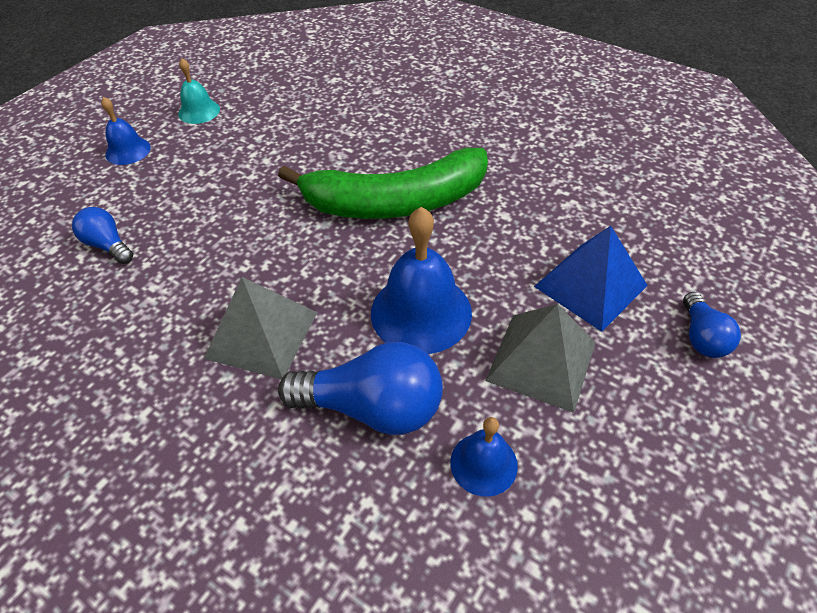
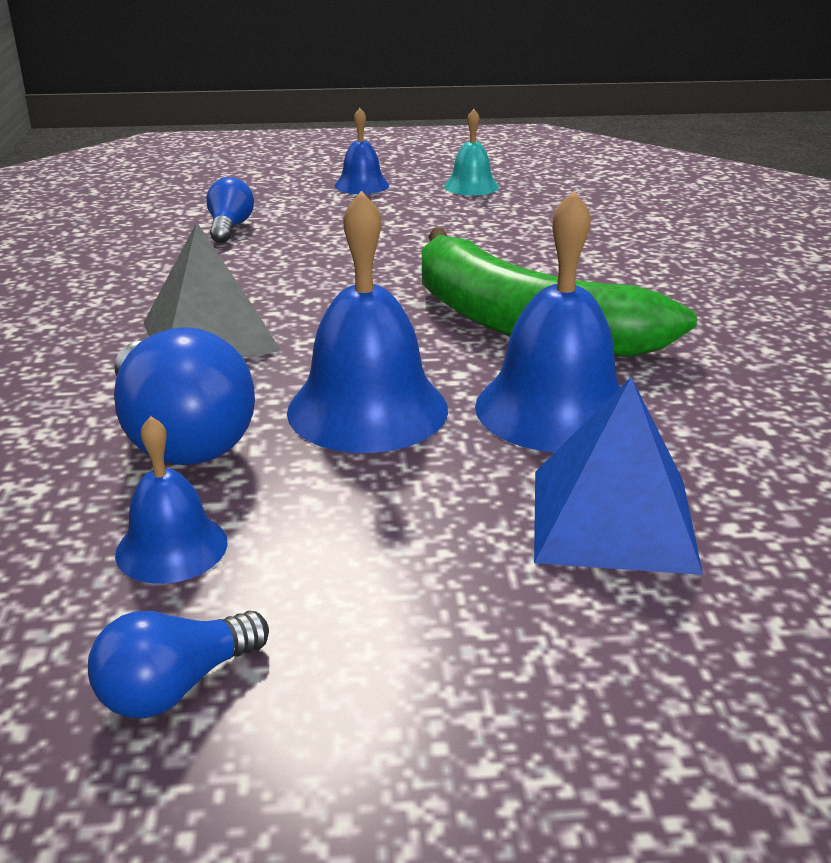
camera: 50 degrees right, 20 degrees down
(487, 245) = (555, 409): none -> blue bell
(541, 361) = (403, 529): grey pyramid -> none
(701, 337) = (675, 678): blue light bulb -> blue light bulb (175, 687)

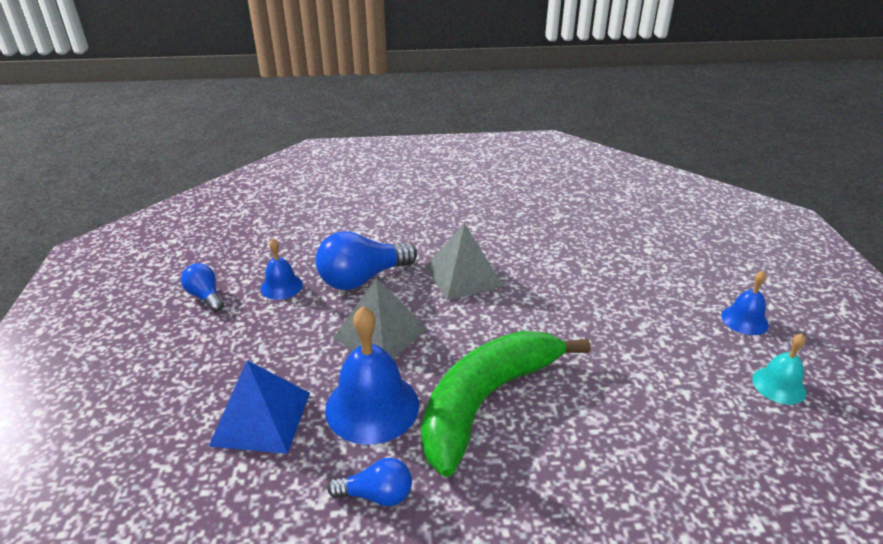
camera: 90 degrees right, 5 degrees up
(229, 228) = (623, 266): blue light bulb -> blue light bulb (377, 495)
(367, 409) = (380, 333): blue bell -> grey pyramid

